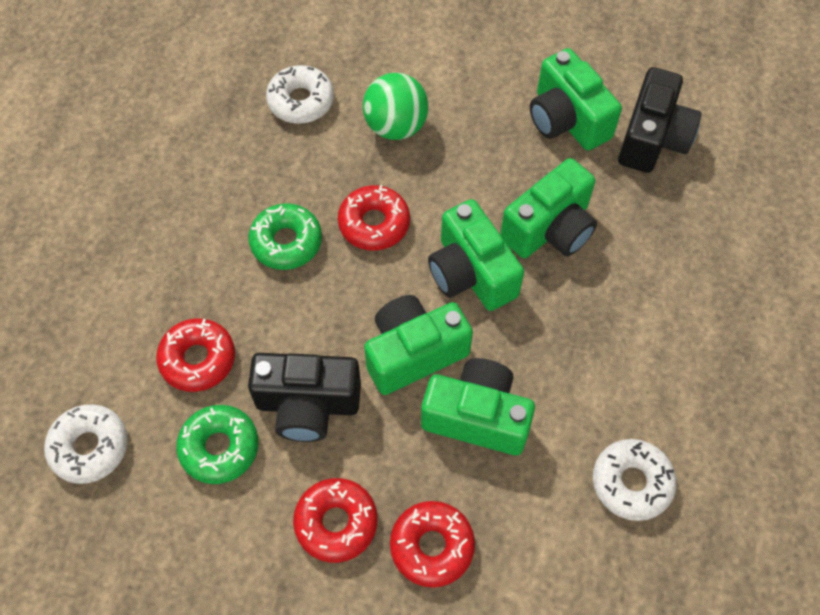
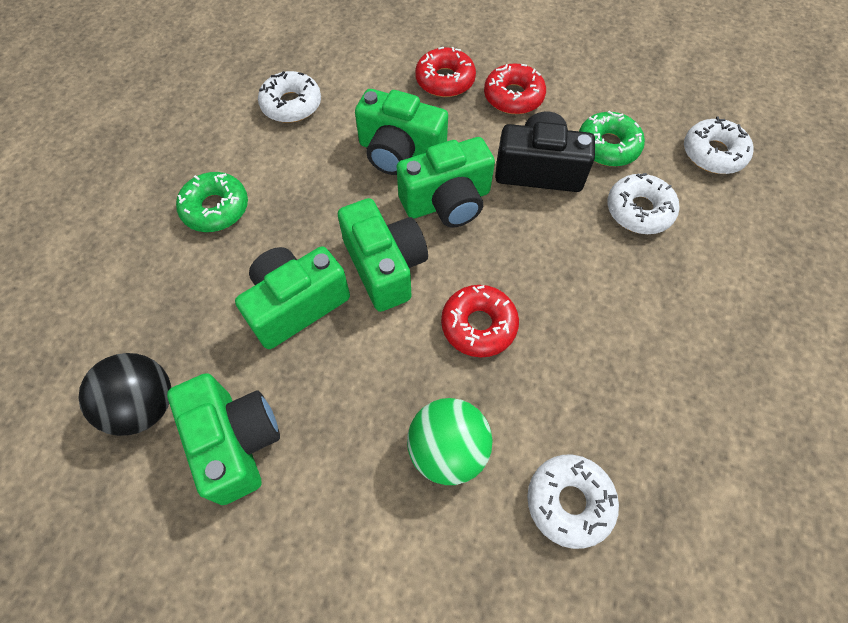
camera: 175 degrees left, 0 degrees up
(198, 359) = (639, 210): red donut -> white donut
(286, 242) = (570, 312): green donut -> green donut (215, 208)
(652, 138) = (144, 405): black camera -> black ball

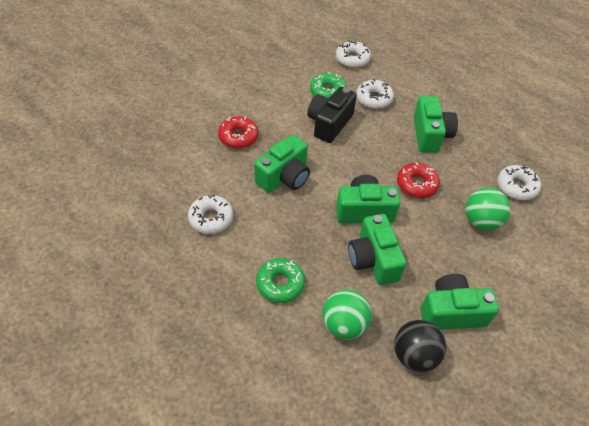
camera: 70 degrees left, 10 degrees down
(172, 300) = (344, 325): none -> green ball
(447, 202) = (332, 168): green camera -> green camera (430, 135)
(513, 97) = (270, 113): red donut -> none

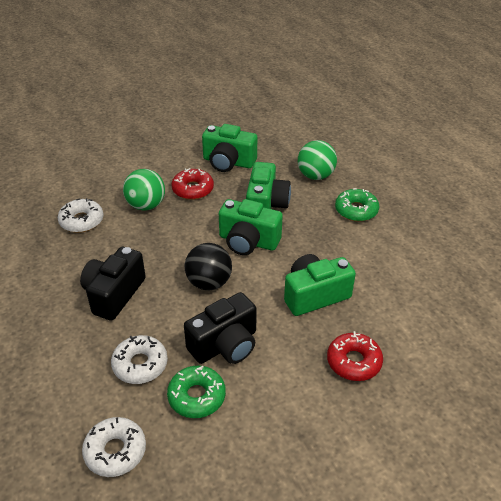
camera: 155 degrees left, 10 degrees down
(211, 218) = (408, 276): white donut -> none
(414, 355) = (274, 150): black ball -> black ball (209, 283)
(416, 184) = (177, 249): red donut -> red donut (193, 189)
(430, 135) = (114, 294): green camera -> black camera

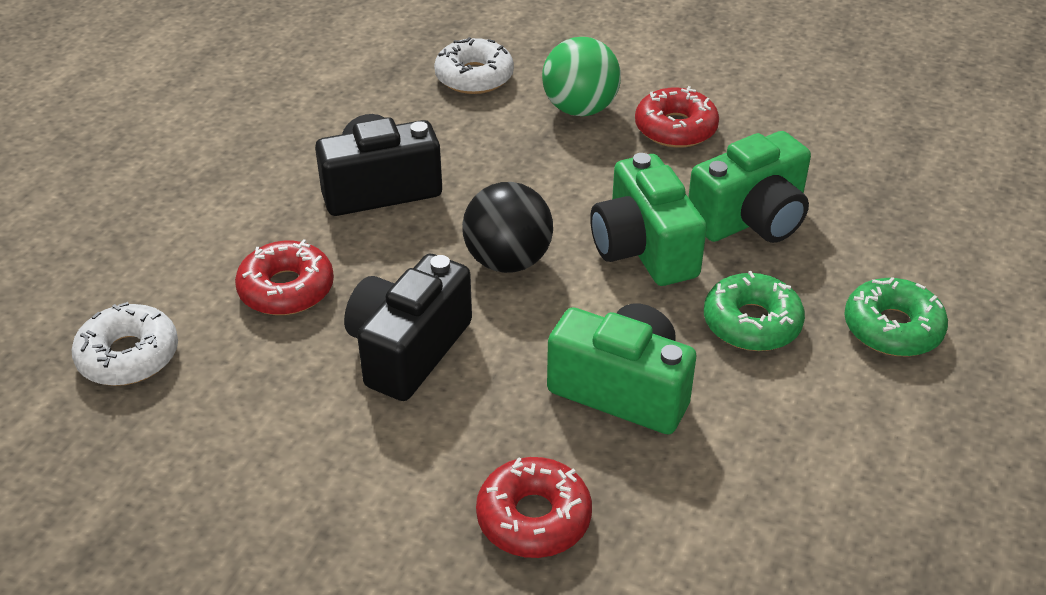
camera: 50 degrees right, 0 degrees up
(140, 364) = (286, 289): white donut -> red donut
(196, 396) = (286, 377): green donut -> green donut (751, 323)
(225, 345) = (408, 349): black camera -> black camera turned 105 degrees clockwise
(228, 162) = (788, 124): green camera -> none
(315, 176) = (905, 232): green ball -> none

